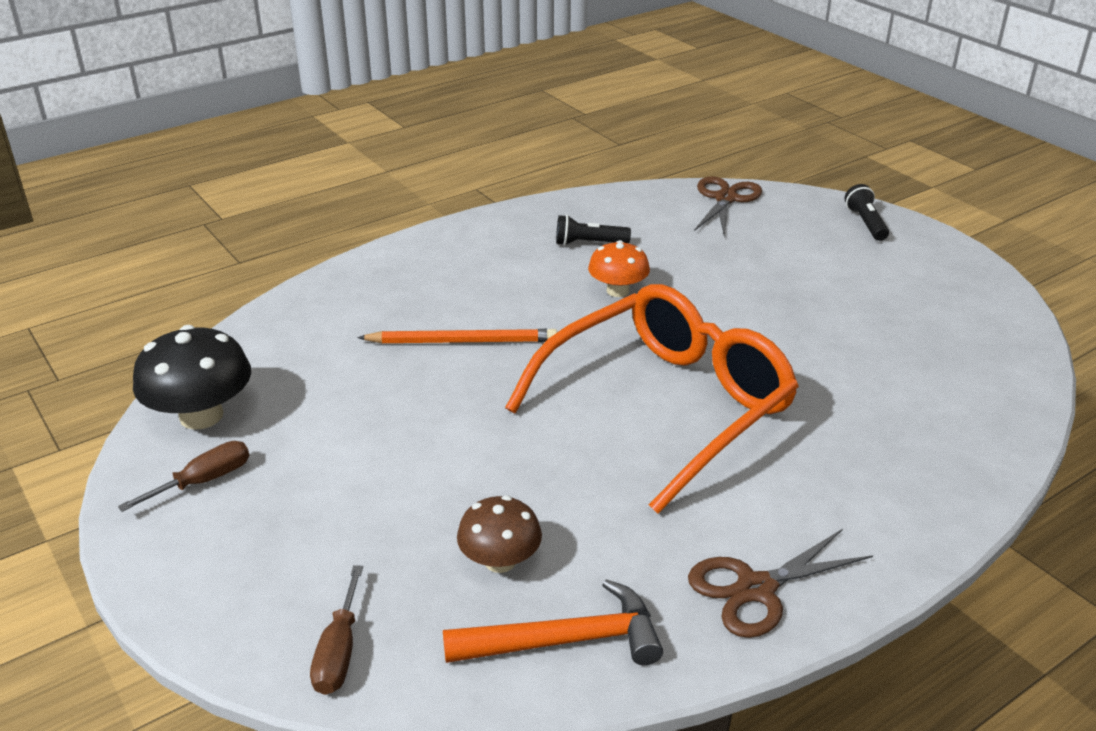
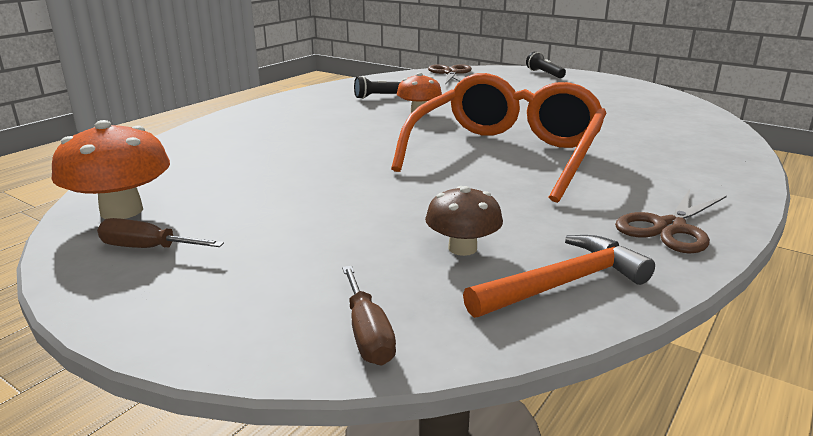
camera: 20 degrees left, 10 degrees down
(201, 416) = (121, 211): black mushroom -> orange mushroom
(203, 481) = (148, 248): brown screwdriver -> brown screwdriver turned 105 degrees counterclockwise
(463, 341) = (326, 145): orange pencil -> none

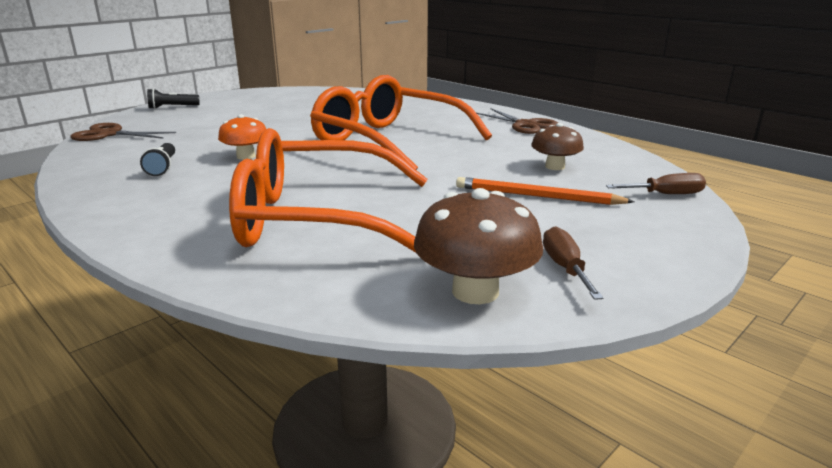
camera: 80 degrees left, 0 degrees up
(121, 211) = (475, 291): orange mushroom -> brown mushroom
(148, 248) = (565, 268): brown screwdriver -> brown screwdriver turned 150 degrees clockwise
(275, 149) = (316, 219): none -> orange glasses
(342, 236) = (537, 196): none -> orange pencil
(562, 284) = (595, 151): orange hammer -> none

